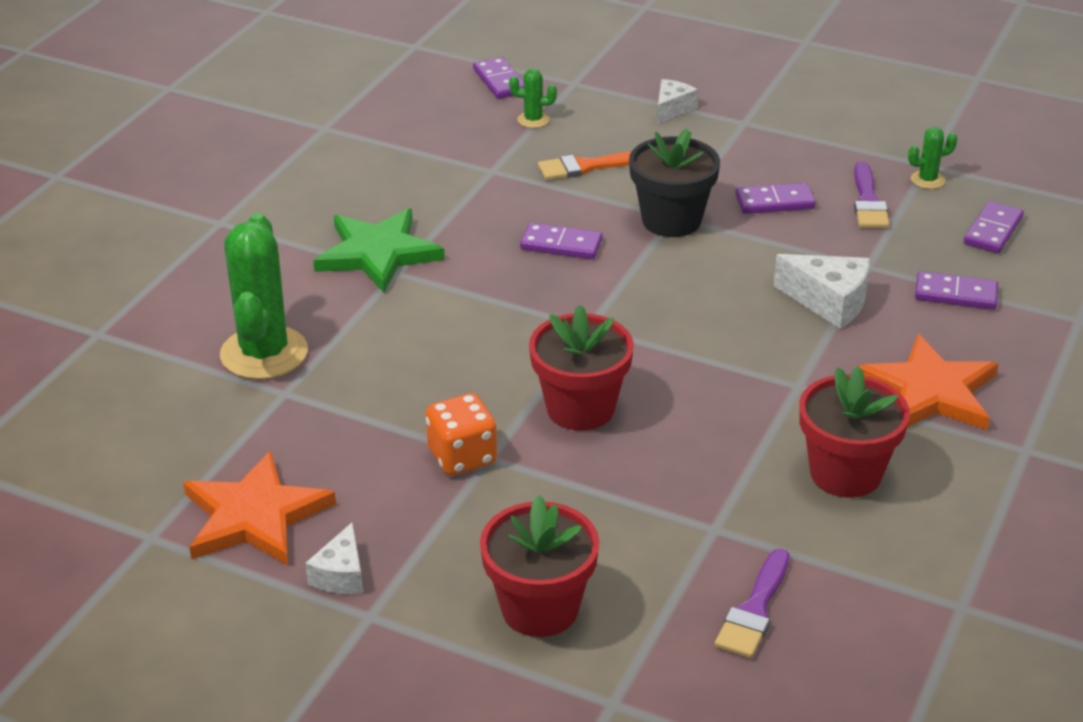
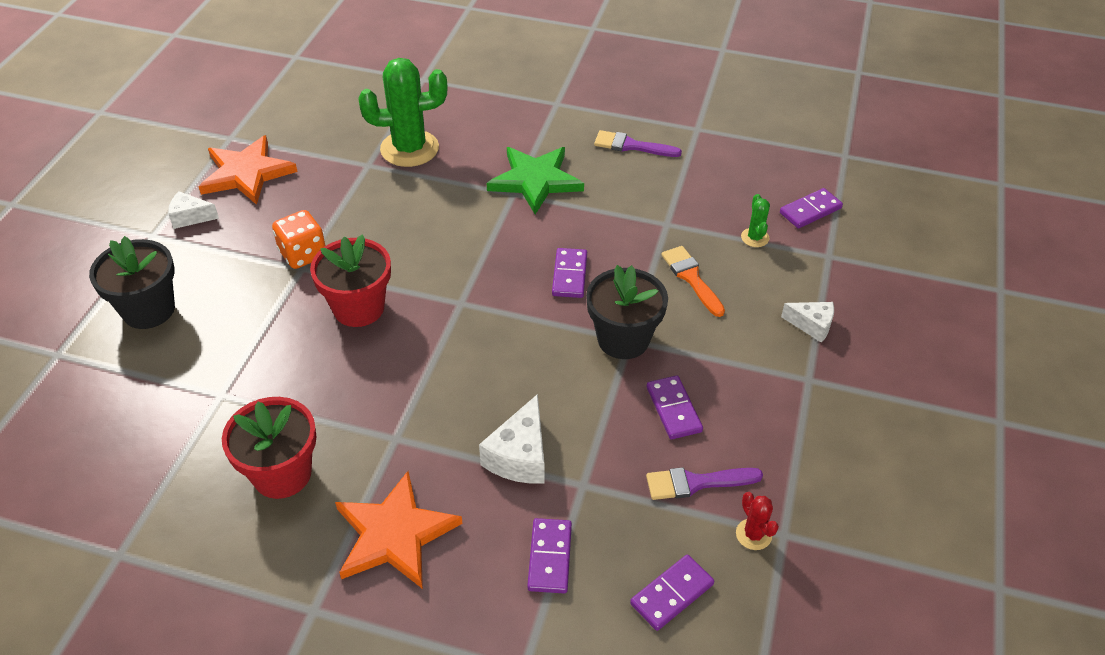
camera: 80 degrees right, 10 degrees up
(540, 608) = (148, 310): red flower pot -> black flower pot
(754, 610) = (132, 423): purple brush -> purple brush (631, 146)
(927, 180) = (753, 534): green cactus -> red cactus
(993, 231) = (672, 594): purple domino -> purple domino turned 60 degrees counterclockwise

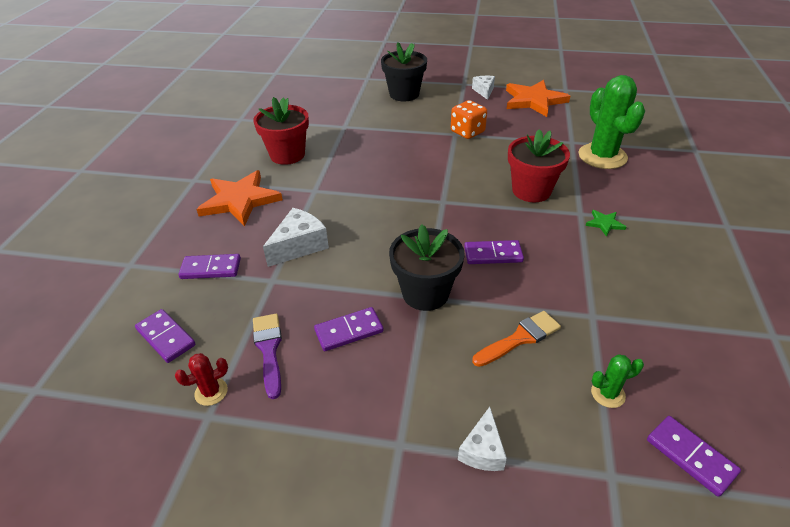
camera: 85 degrees right, 5 degrees down
(358, 308) = (425, 160): red flower pot -> red flower pot (531, 191)
(520, 456) = (299, 246): white cheese -> white cheese turned 120 degrees clockwise
(535, 180) = (604, 223): green star -> green star, size x0.44
(631, 146) = (700, 282): purple brush -> none

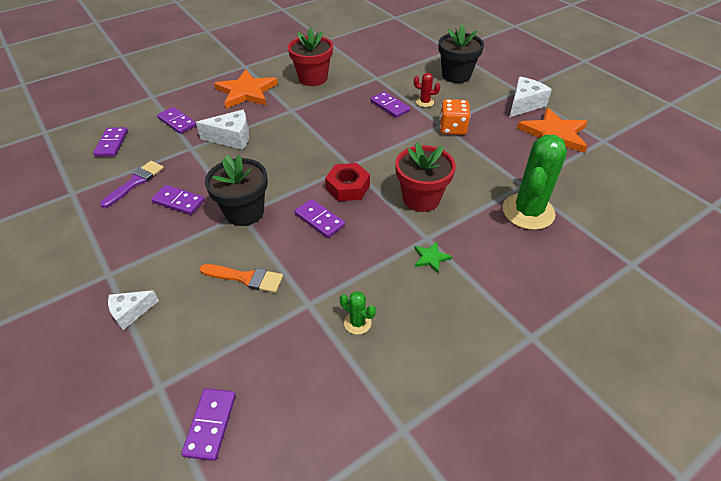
camera: 45 degrees right, 5 degrees up
(211, 392) = (88, 183): red cactus -> red cactus (425, 102)
(394, 142) = (389, 106): none -> purple domino
(470, 217) = (348, 187): none -> red nut
(484, 91) = (524, 104): white cheese -> white cheese, size x1.55
(608, 394) = (233, 350): green cactus -> green cactus (357, 323)

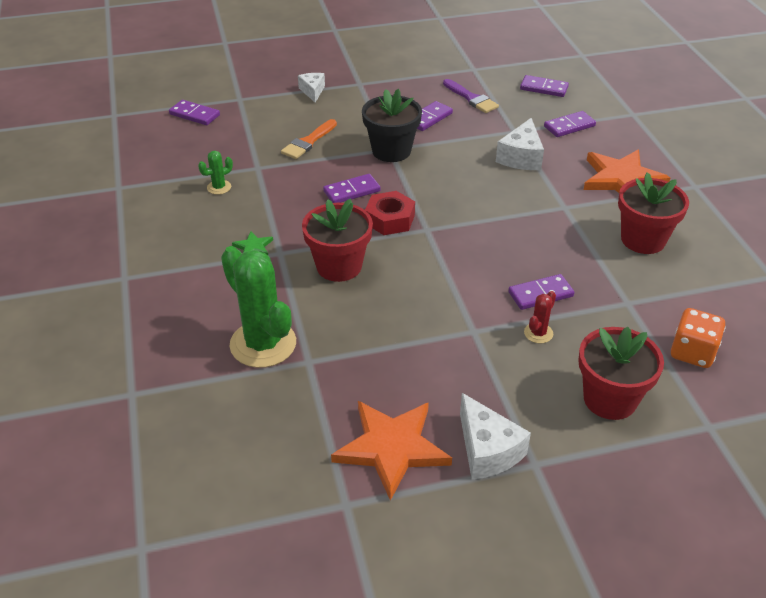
camera: 110 degrees right, 5 degrees down
(452, 129) = (458, 339): orange dice -> orange dice (692, 352)
(456, 75) = (610, 399): black flower pot -> red flower pot

